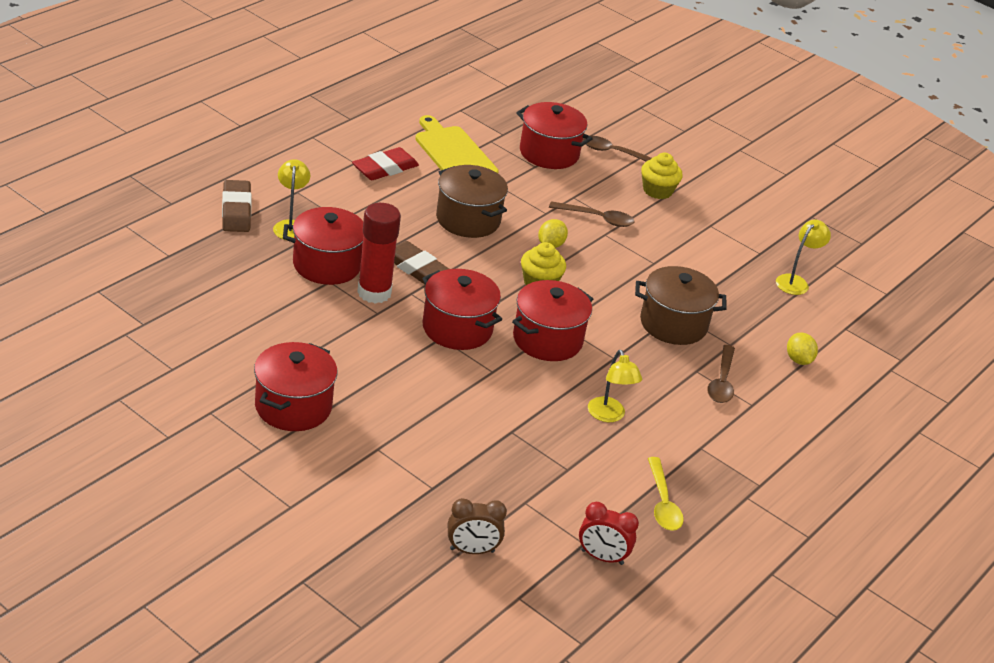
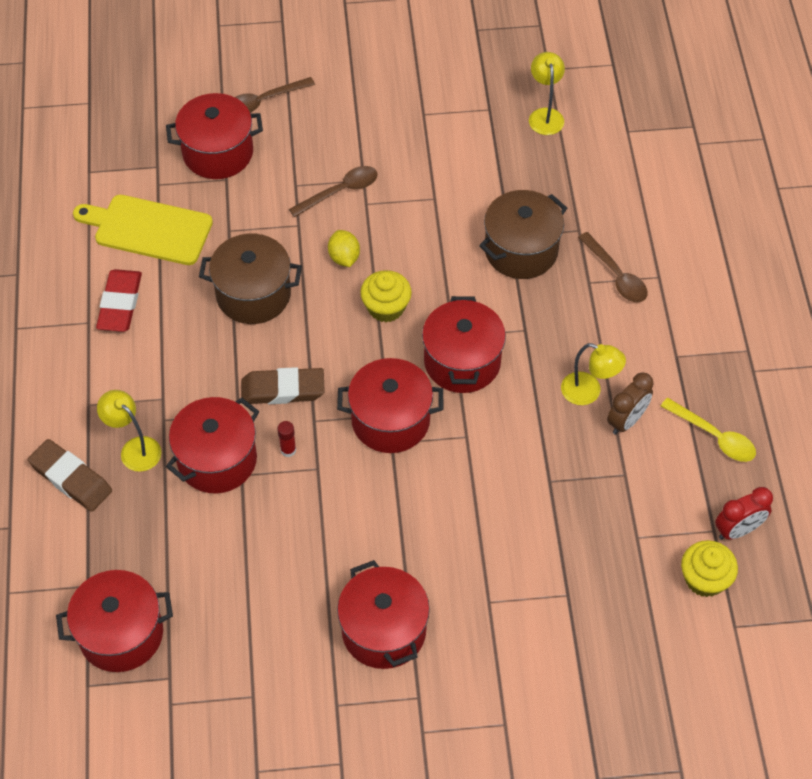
camera: 40 degrees left, 20 degrees up
(151, 287) = (121, 634): none -> red pot
(374, 292) = (288, 450): red glue stick -> red glue stick, size x0.41
(472, 550) = (660, 621): brown clock -> brown clock (626, 421)
(657, 190) = (344, 113): yellow cupcake -> yellow cupcake (704, 579)
(798, 360) = (636, 198): yellow lemon -> none

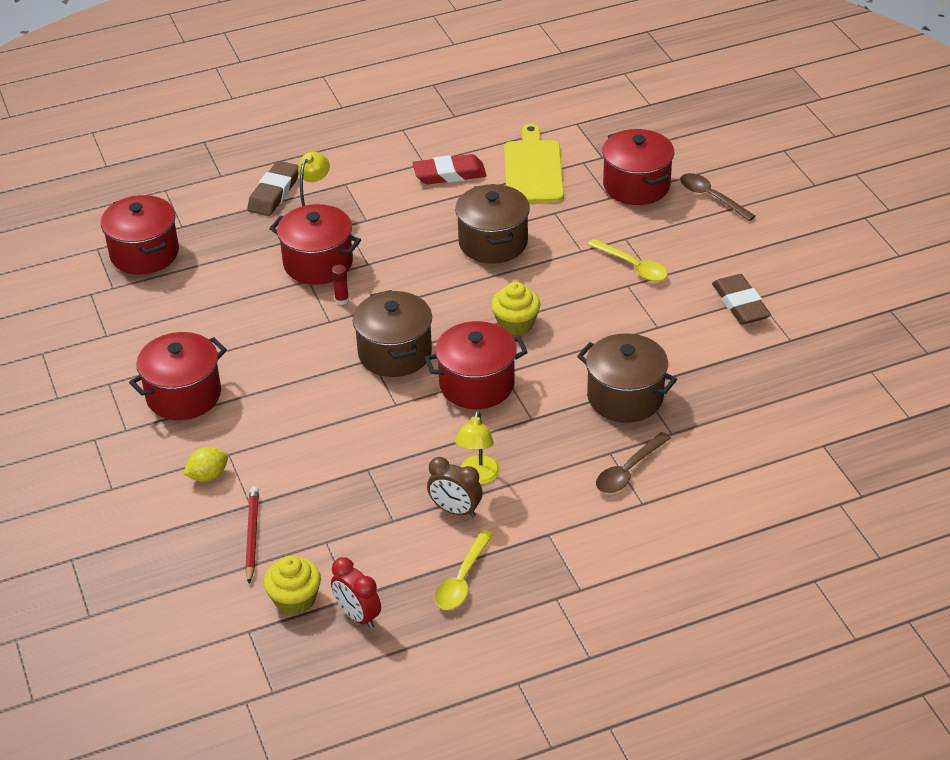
camera: 75 degrees right, 15 degrees down
(283, 390) = (401, 283): brown eraser -> brown eraser (740, 304)
(340, 191) = (633, 266): brown spoon -> yellow spoon
(344, 257) = (559, 285): yellow lemon -> yellow lemon (208, 475)
(390, 420) = (395, 353): red pot -> brown pot
(545, 115) = (807, 380): yellow lamp -> none
(611, 601) = (252, 536): none -> red pencil

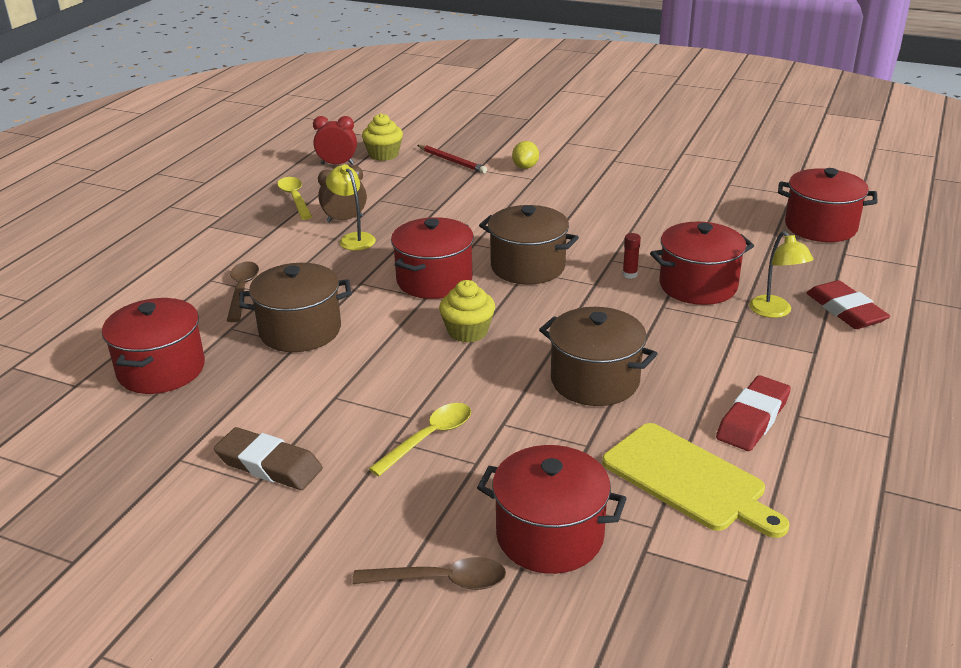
camera: 135 degrees right, 10 degrees down
(183, 395) = (616, 185): red pot -> red pot (161, 370)
(274, 193) = (845, 310): brown eraser -> red eraser
(633, 266) = (429, 438): yellow spoon -> yellow spoon turned 135 degrees clockwise

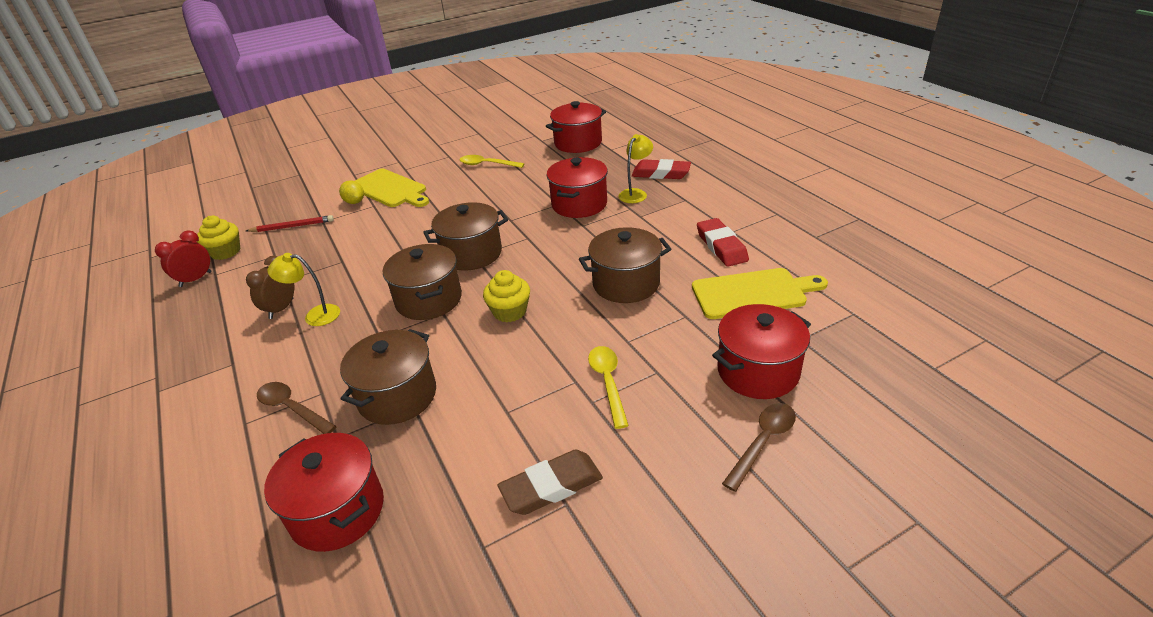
camera: 50 degrees left, 5 degrees up
(295, 198) = (204, 322): yellow spoon -> yellow spoon (487, 164)
(434, 280) = (429, 300): red pot -> brown pot
(569, 172) = (390, 189): none -> yellow cutting board
(629, 274) = (536, 221): red glue stick -> none
(775, 312) = (635, 193): yellow lamp -> yellow lamp turned 75 degrees counterclockwise

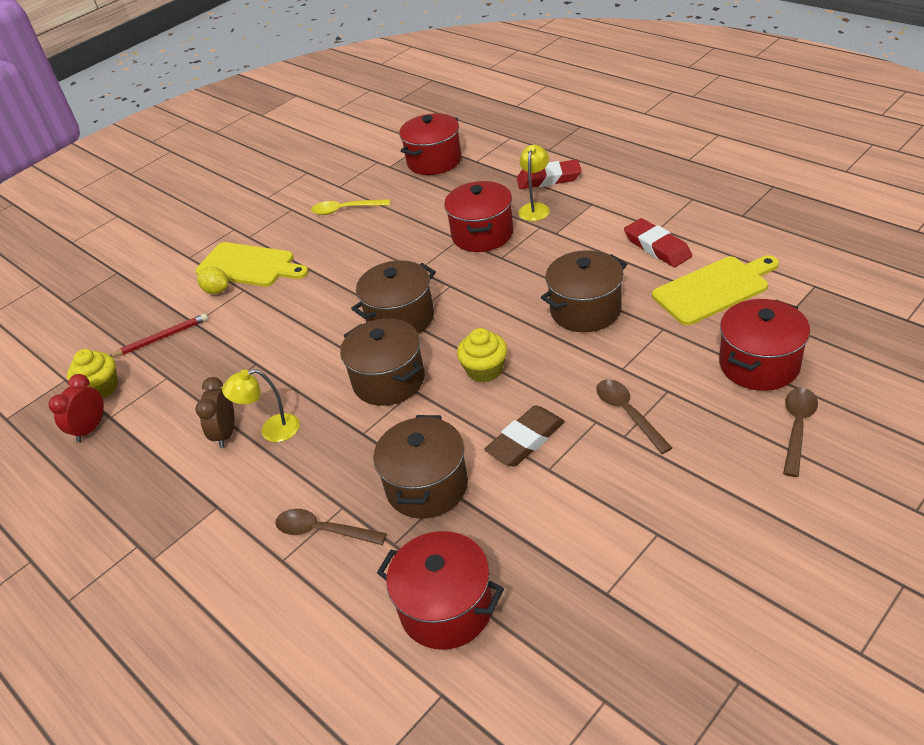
camera: 15 degrees left, 5 degrees up
(551, 486) = (634, 523): brown eraser -> brown eraser (525, 440)
(608, 382) = (628, 413): yellow spoon -> brown spoon

